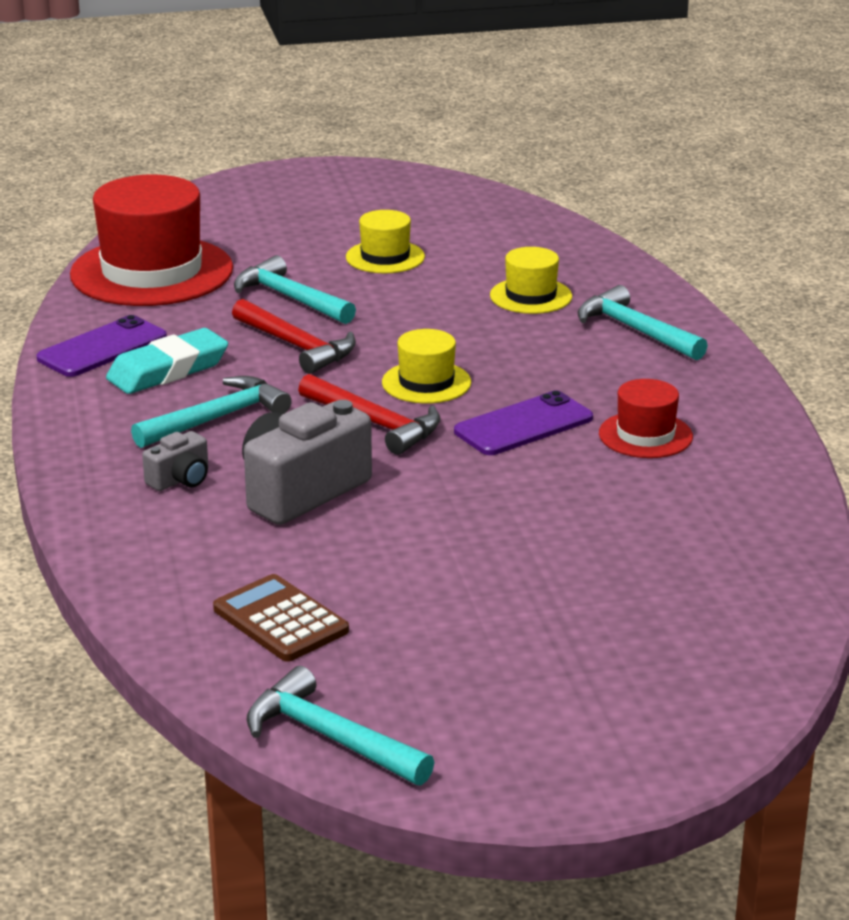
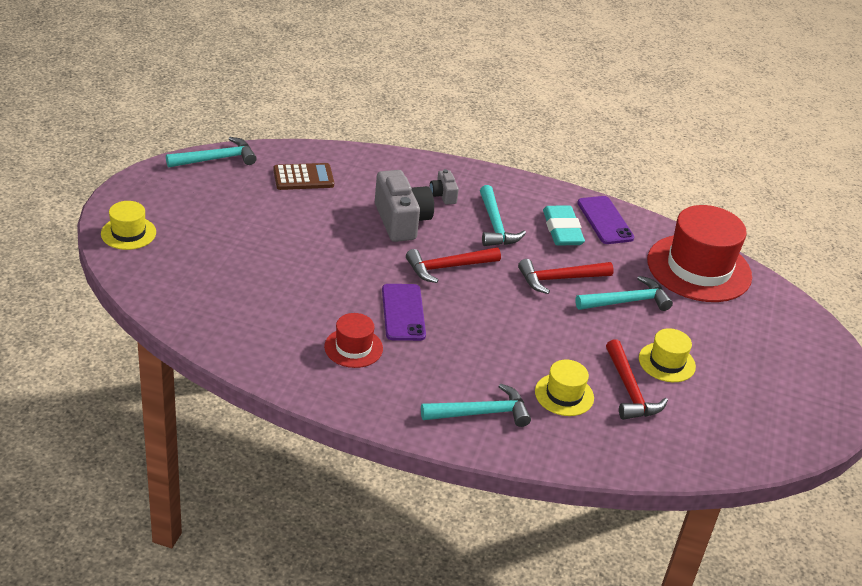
camera: 115 degrees right, 10 degrees up
(426, 383) = (479, 303): yellow hat -> yellow hat (128, 233)
(467, 266) = (629, 390): none -> red hammer

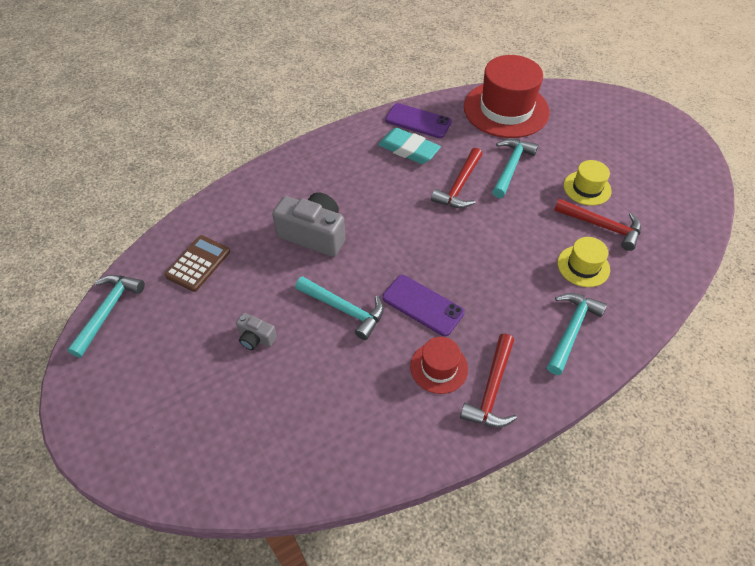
camera: 45 degrees left, 15 degrees up
(128, 233) = (140, 453): yellow hat -> none
(443, 195) = (308, 189): grey camera -> grey camera (256, 338)
(448, 267) = (393, 241): red hammer -> red hammer (491, 389)
(495, 225) = (370, 182): turquoise hammer -> turquoise hammer (344, 309)

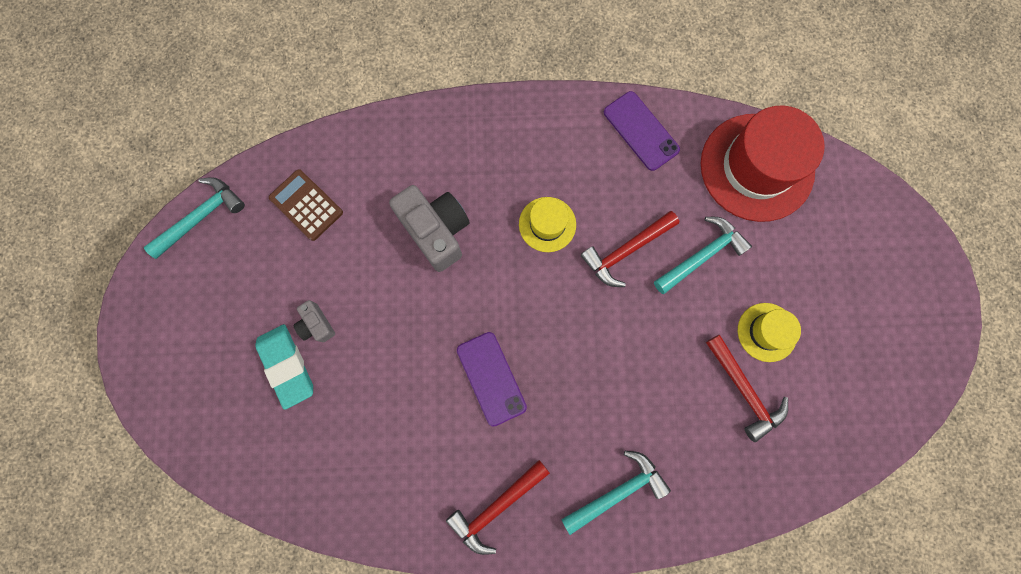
camera: 30 degrees right, 25 degrees up
(198, 263) = (306, 205): brown calculator -> brown calculator turned 105 degrees counterclockwise
(344, 309) = (414, 339): turquoise hammer -> none
(408, 150) = (603, 168): turquoise eraser -> turquoise eraser (287, 366)
(439, 367) = (463, 455): red hat -> none
(583, 266) = (685, 427): yellow hat -> yellow hat (547, 224)

